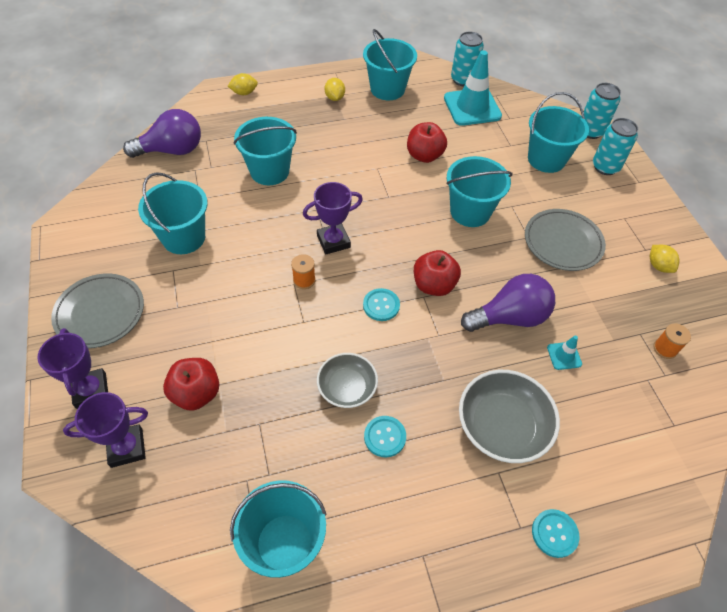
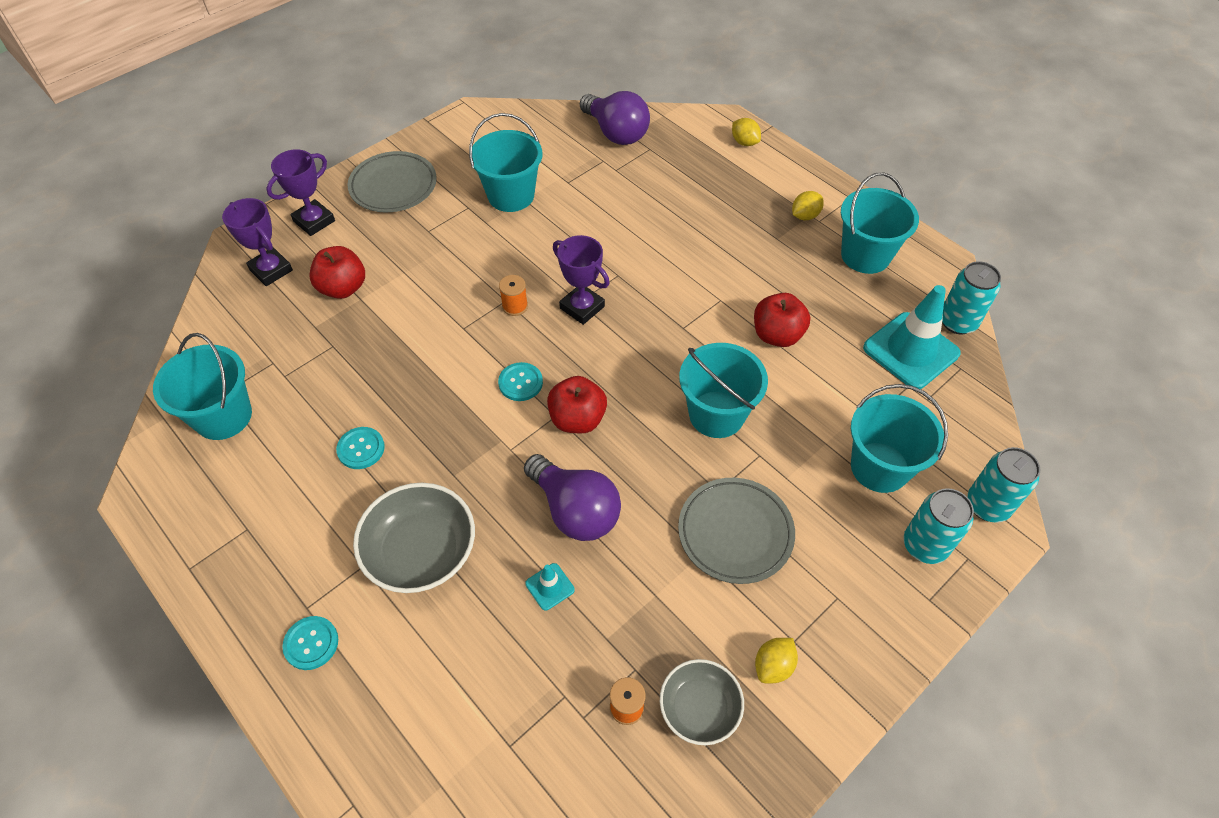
camera: 65 degrees right, 0 degrees up
(269, 171) = (644, 214): turquoise bucket -> none
(347, 387) = (403, 395): grey bowl -> grey bowl (699, 708)

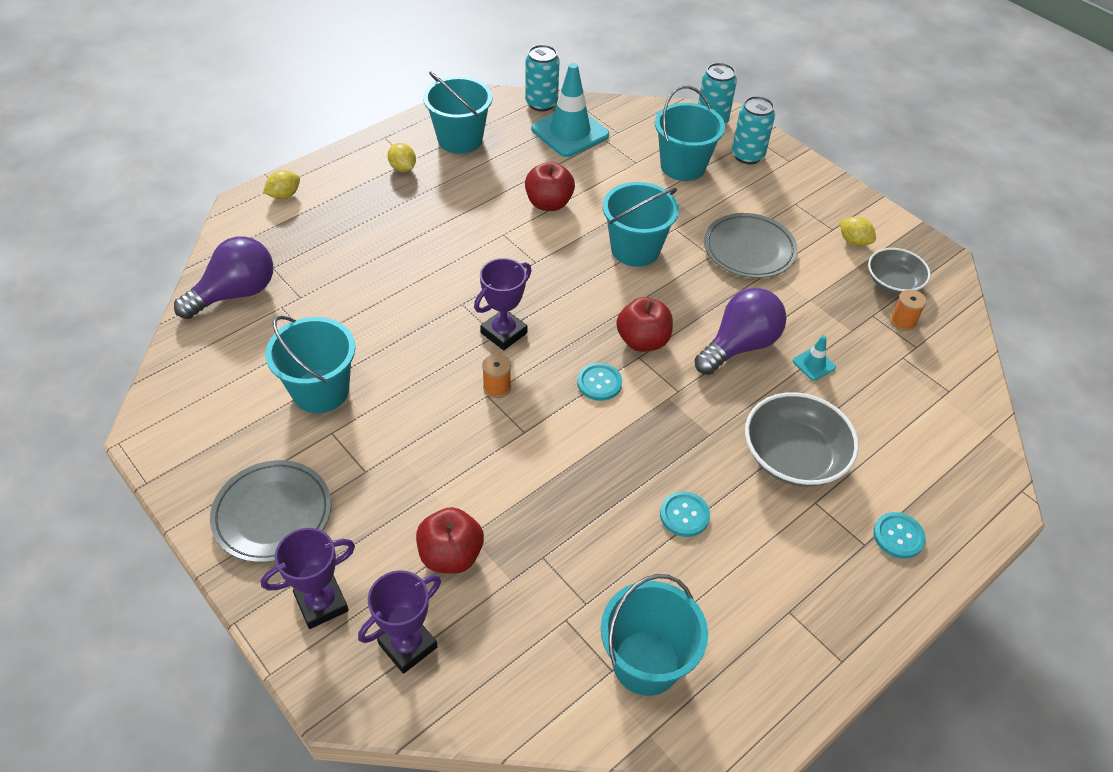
camera: 90 degrees left, 5 degrees down
(314, 221) = (321, 603): purple trophy -> purple trophy turned 75 degrees counterclockwise

